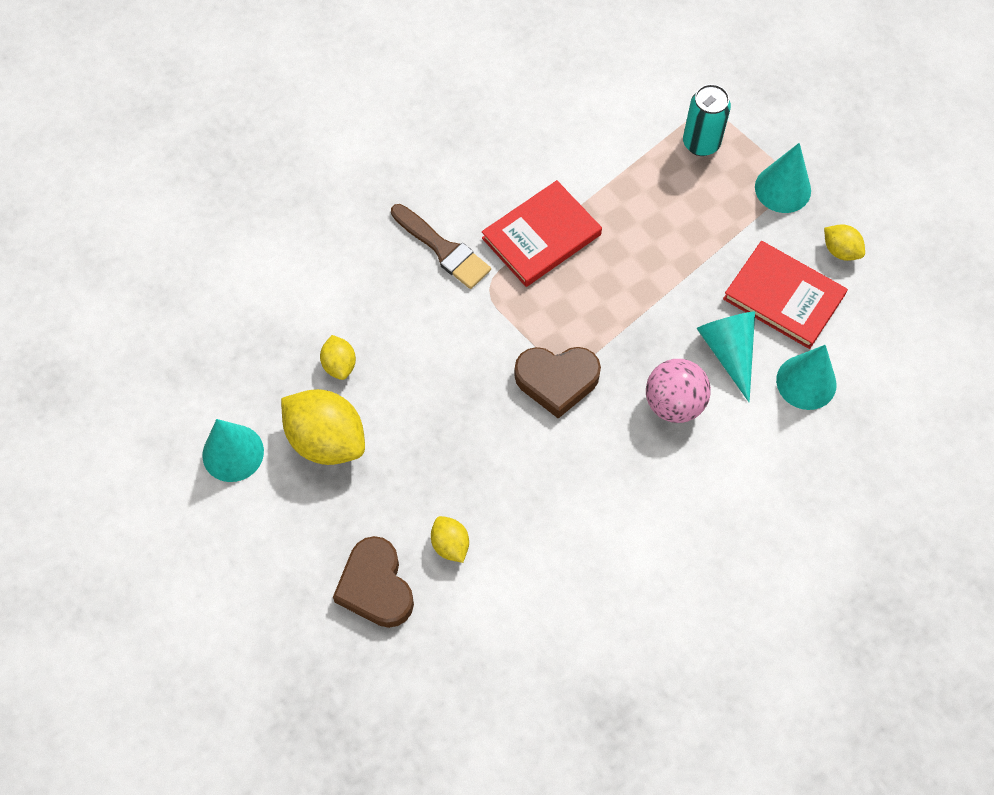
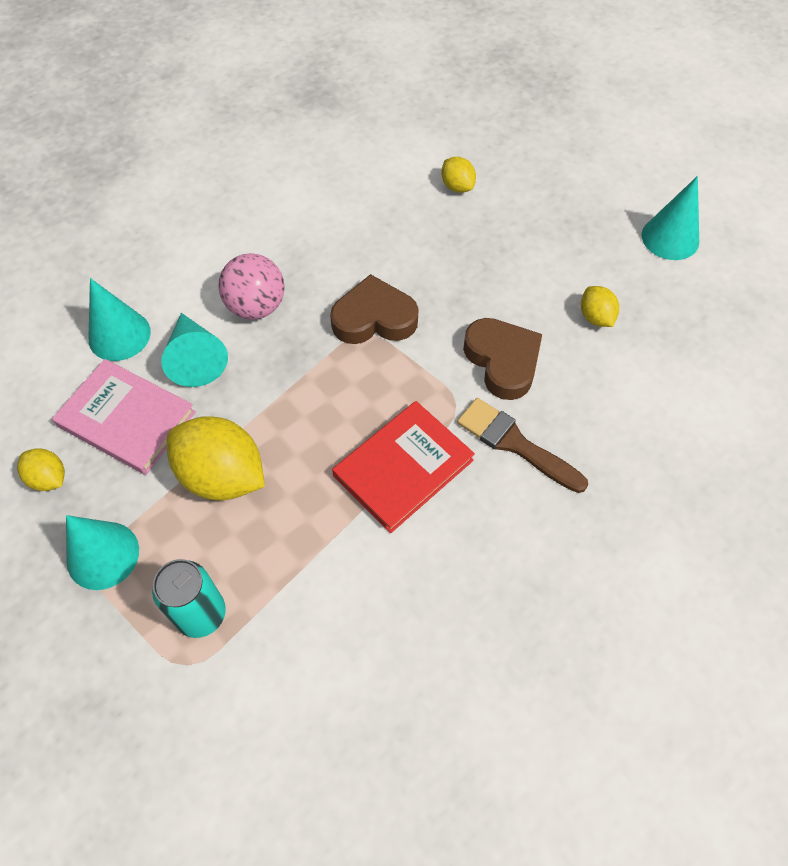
camera: 175 degrees right, 5 degrees down
(327, 440) = (587, 253): yellow lemon -> yellow lemon (222, 476)
(376, 586) = (513, 156): brown heart -> brown heart (502, 361)
(783, 297) = (126, 419): red book -> pink book

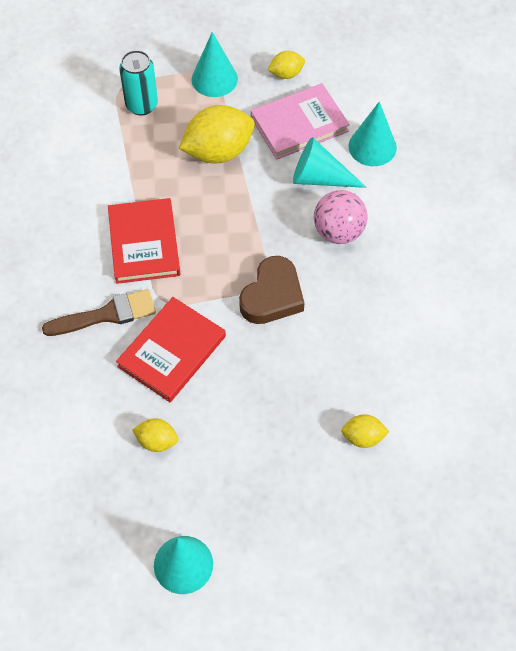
camera: 125 degrees right, 0 degrees up
(502, 361) = (172, 351): brown heart -> red book

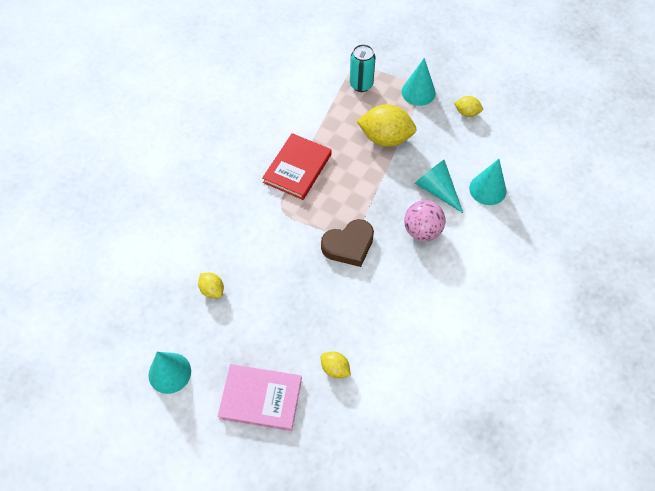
camera: 35 degrees right, 0 degrees up
(106, 315) = (243, 198): brown brush -> none
(172, 351) = (263, 242): red book -> none
(299, 124) = (450, 149): pink book -> pink book (261, 398)

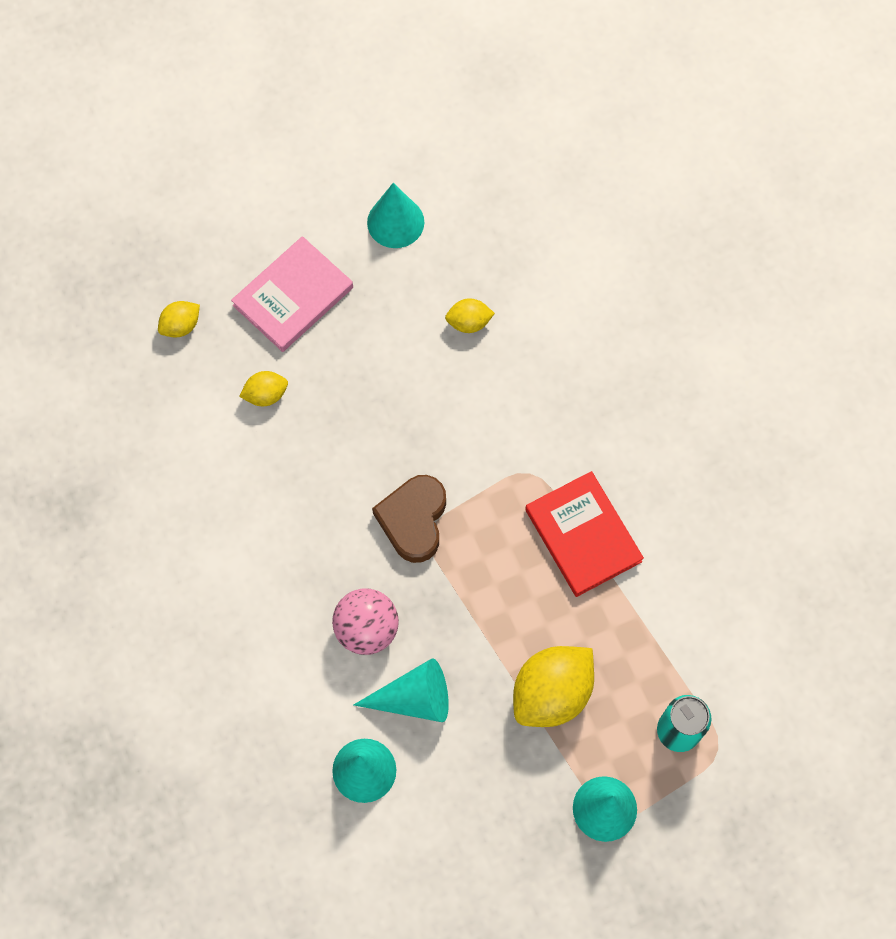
camera: 125 degrees right, 10 degrees up
(467, 113) = (514, 852): yellow lemon -> yellow lemon (181, 326)

